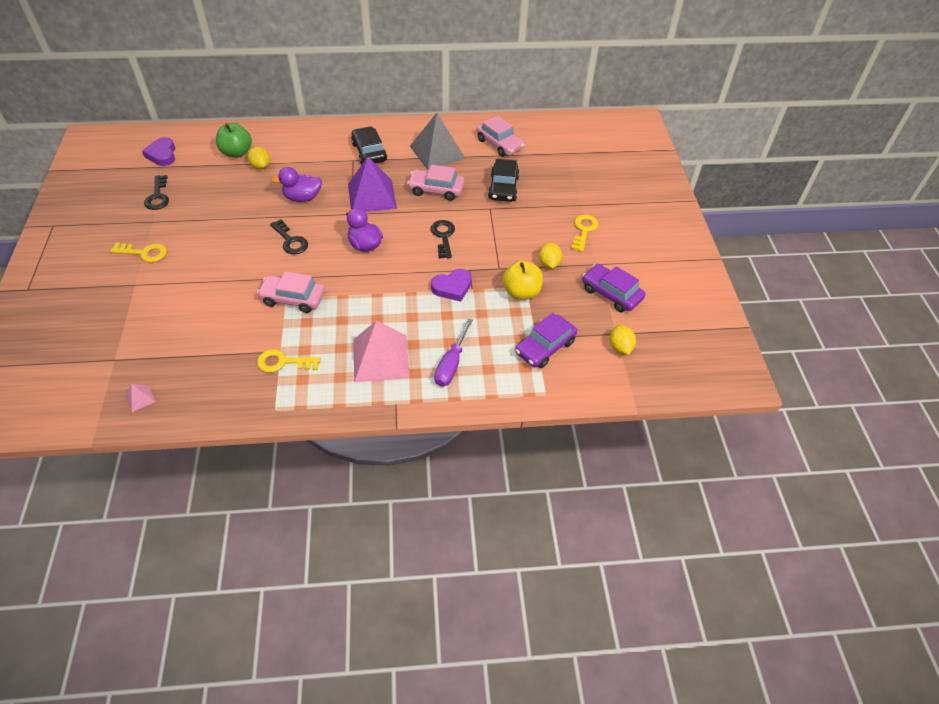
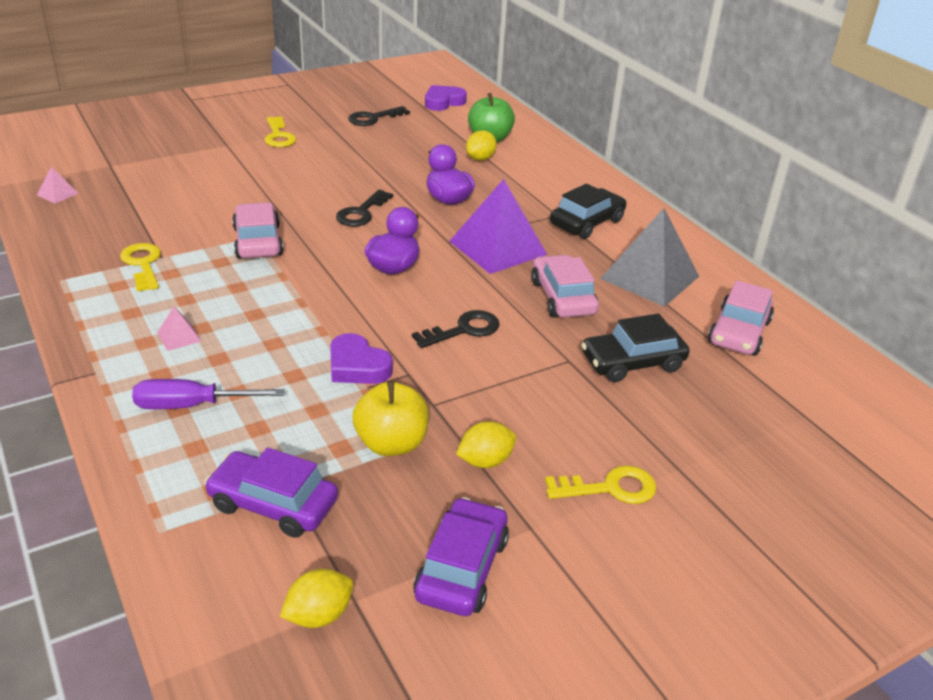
camera: 65 degrees right, 15 degrees down
(380, 358) = (179, 336): pink pyramid -> pink pyramid, size x0.41

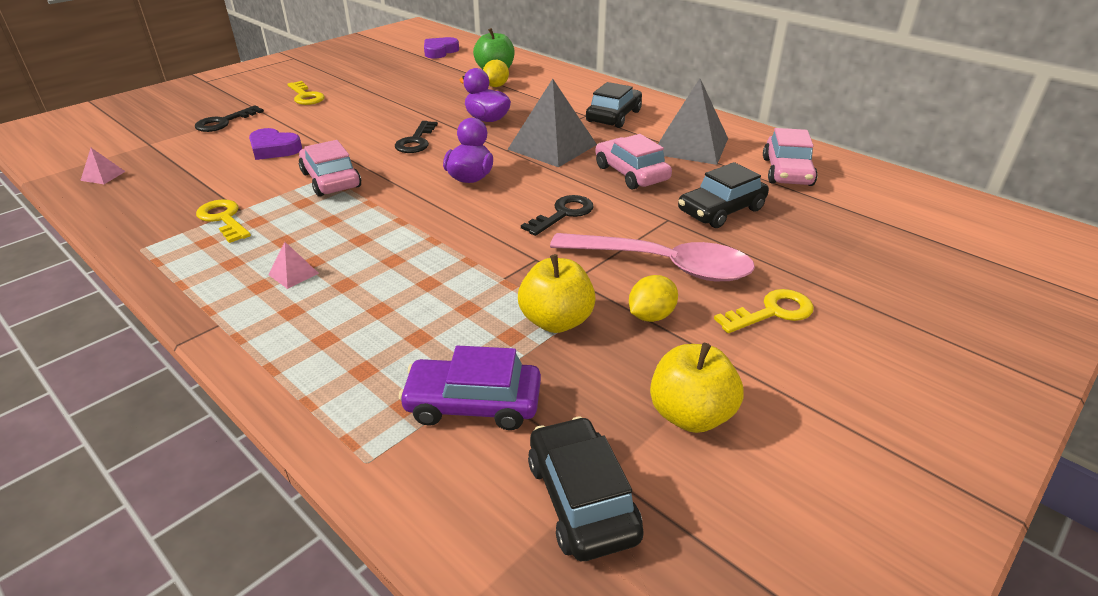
camera: 15 degrees left, 0 degrees up
(190, 405) = (337, 333): purple screwdriver -> none
(319, 615) = (581, 499): yellow lemon -> black car
(357, 366) = (485, 263): purple heart -> purple heart (274, 149)
(373, 118) = (385, 71): black key -> black key (224, 122)
(461, 568) = (690, 415): purple car -> yellow apple
(497, 247) = (552, 147): purple pyramid -> grey pyramid
(531, 410) = (663, 265): none -> pink spoon

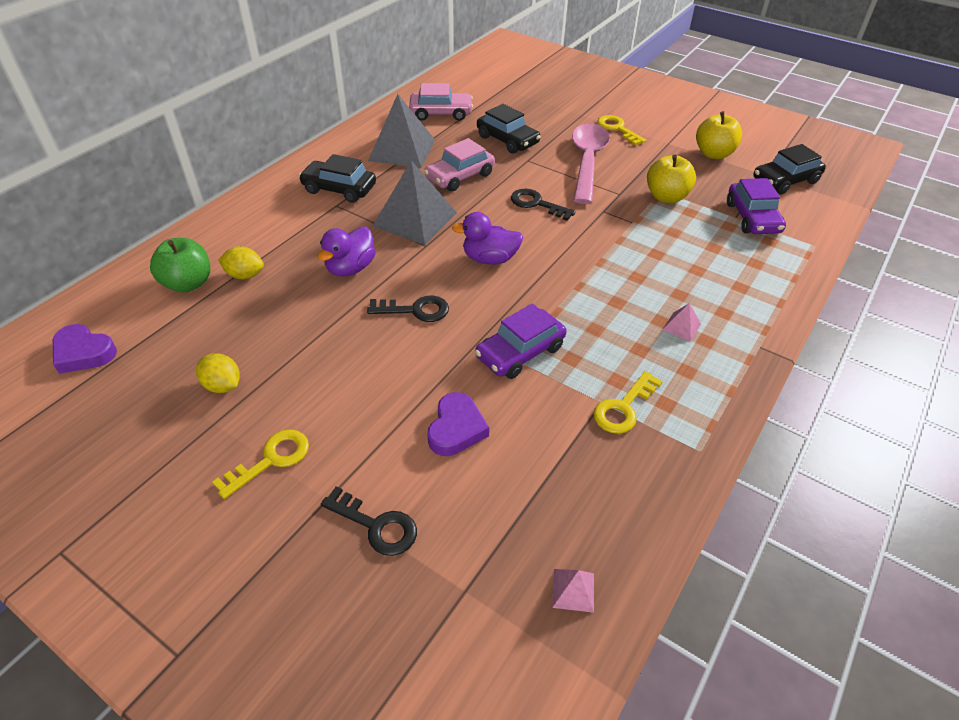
camera: 100 degrees left, 10 degrees up
(331, 180) = (520, 352): pink car -> purple car
(651, 316) = (642, 165): yellow lemon -> yellow lemon (223, 385)

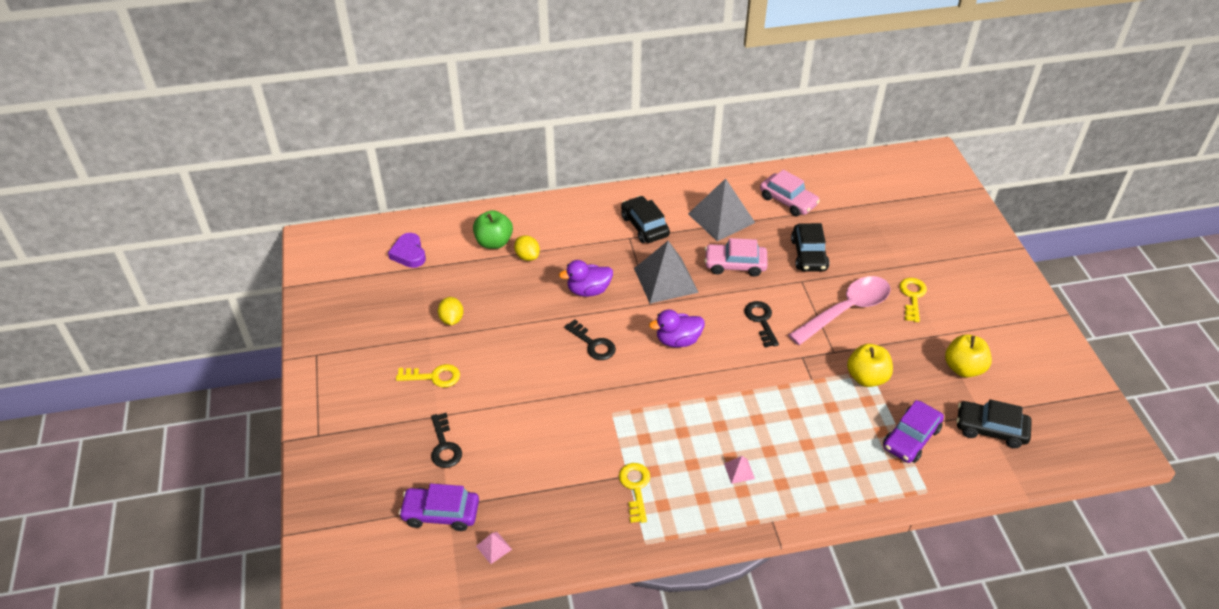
camera: 45 degrees right, 0 degrees up
(456, 429) = (534, 429): purple heart -> none
(490, 259) = (678, 340): purple duck -> purple duck turned 60 degrees counterclockwise
(520, 352) = (620, 413): purple car -> purple car (441, 513)
(624, 408) = (635, 488): yellow key -> yellow key turned 90 degrees clockwise

